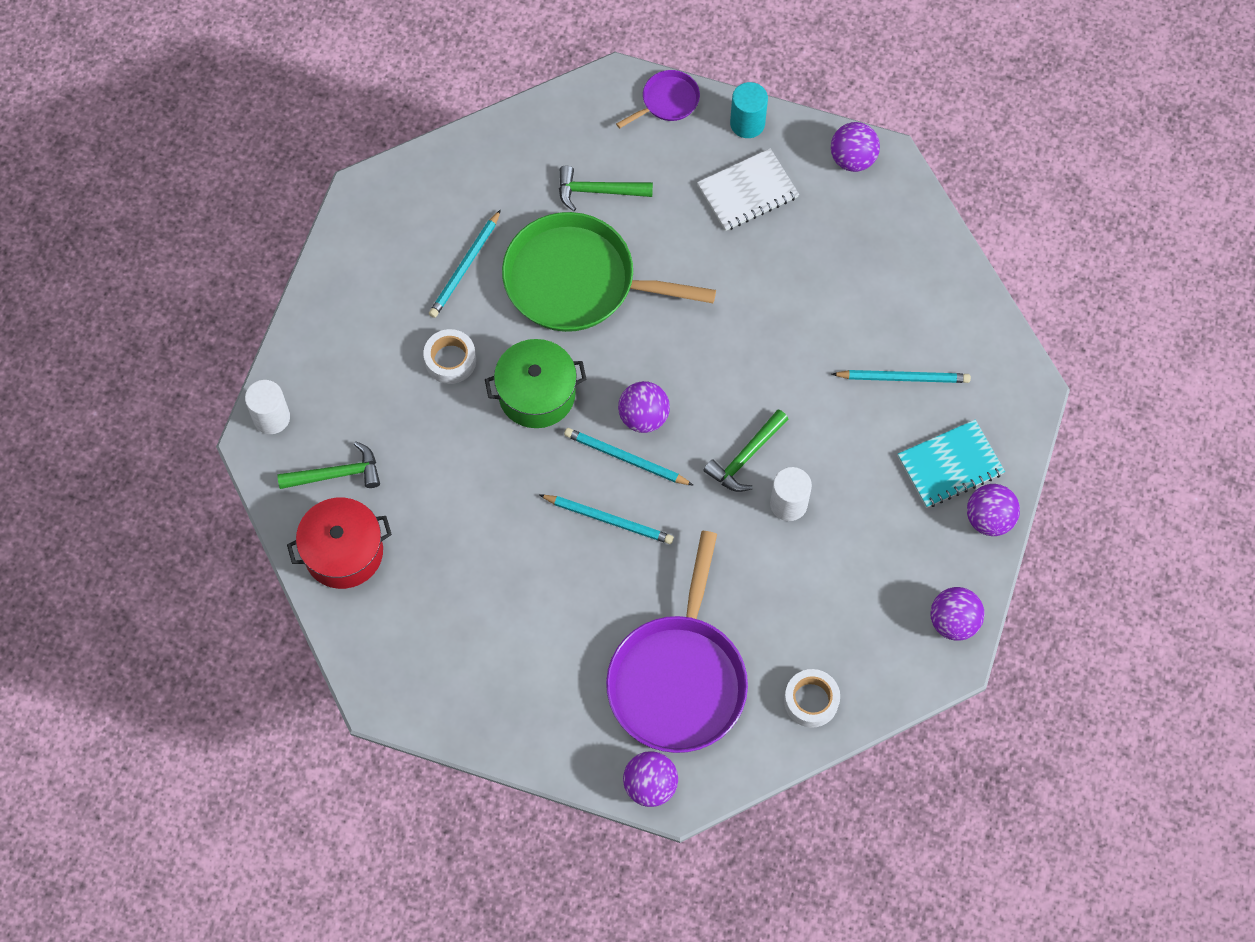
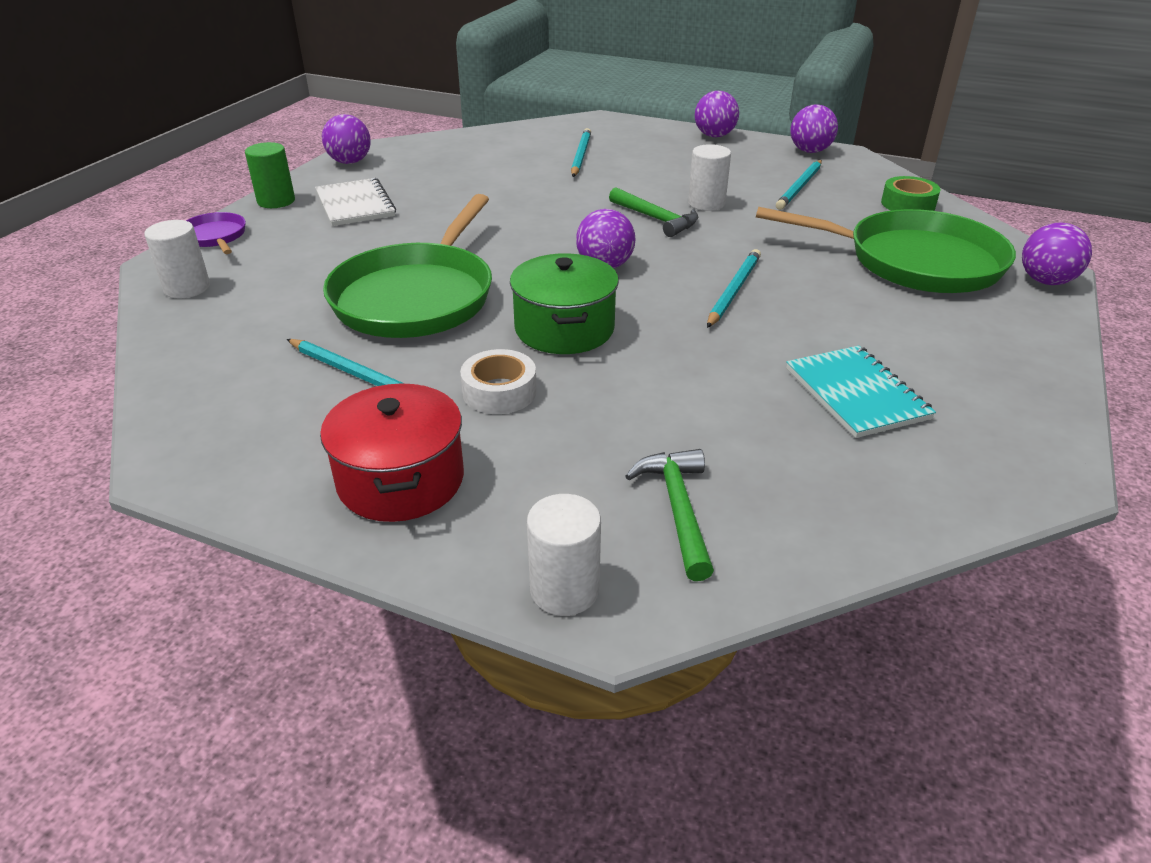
camera: 85 degrees left, 30 degrees down
(343, 552) = (815, 505): red pot -> red pot (400, 480)
(576, 115) = (187, 288): none -> white cylinder
(598, 191) = (302, 279): green hammer -> none
(625, 458) = (656, 278): turquoise pencil -> turquoise pencil (800, 187)
(678, 680) = (915, 261): purple pan -> green pan
(747, 123) = (276, 201): turquoise cylinder -> green cylinder
(811, 701) = (908, 204): white tape -> green tape
(950, 465) = (666, 145): turquoise notebook -> turquoise notebook (856, 394)

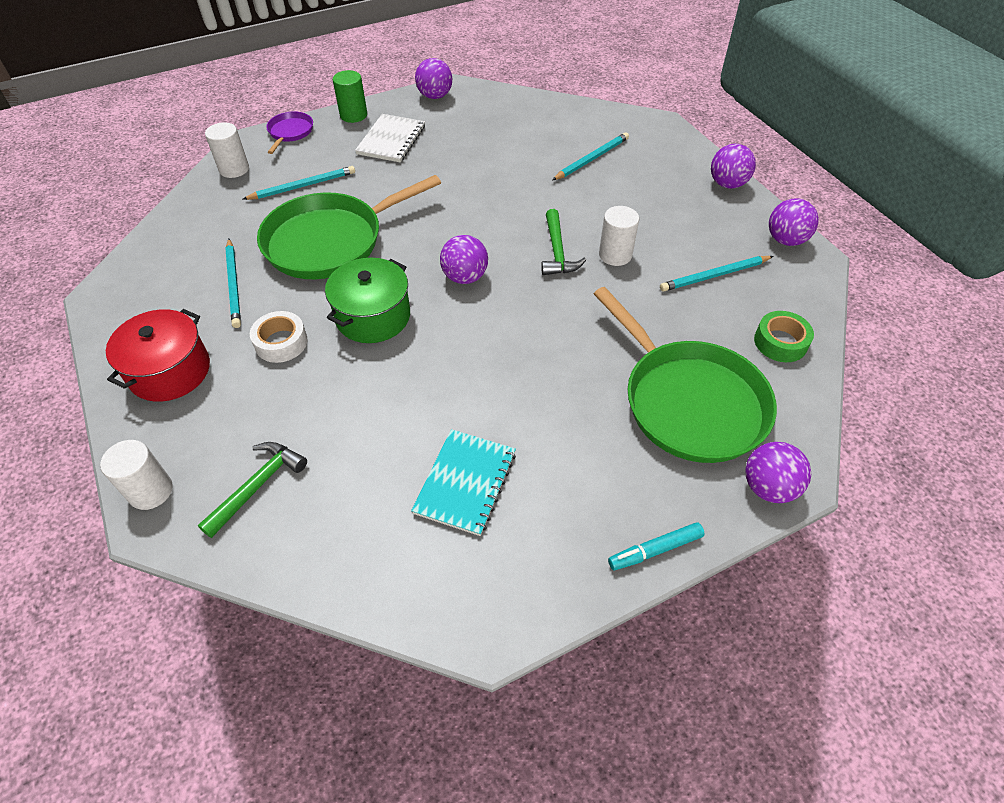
camera: 40 degrees right, 15 degrees up
(733, 290) = (515, 348): turquoise pencil -> turquoise pencil (303, 186)
(1052, 353) = (655, 550): none -> turquoise marker

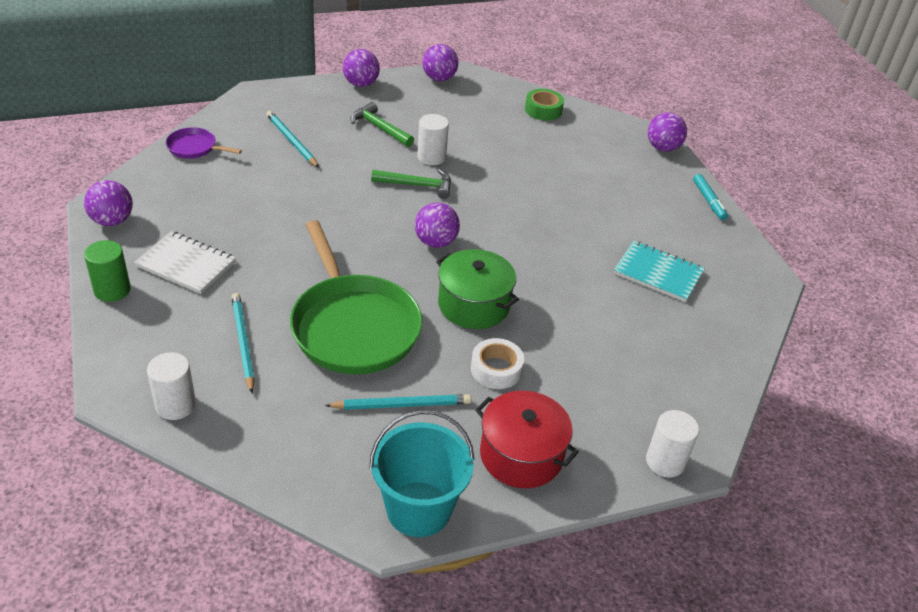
camera: 85 degrees left, 10 degrees down
(117, 310) = (418, 509): none -> turquoise bucket
(257, 486) = (660, 389): green hammer -> green hammer (379, 128)
(290, 132) = (117, 349): purple pan -> purple pan (194, 148)
(689, 402) = (592, 160): green pan -> none
(714, 276) = (469, 118): turquoise pencil -> none

